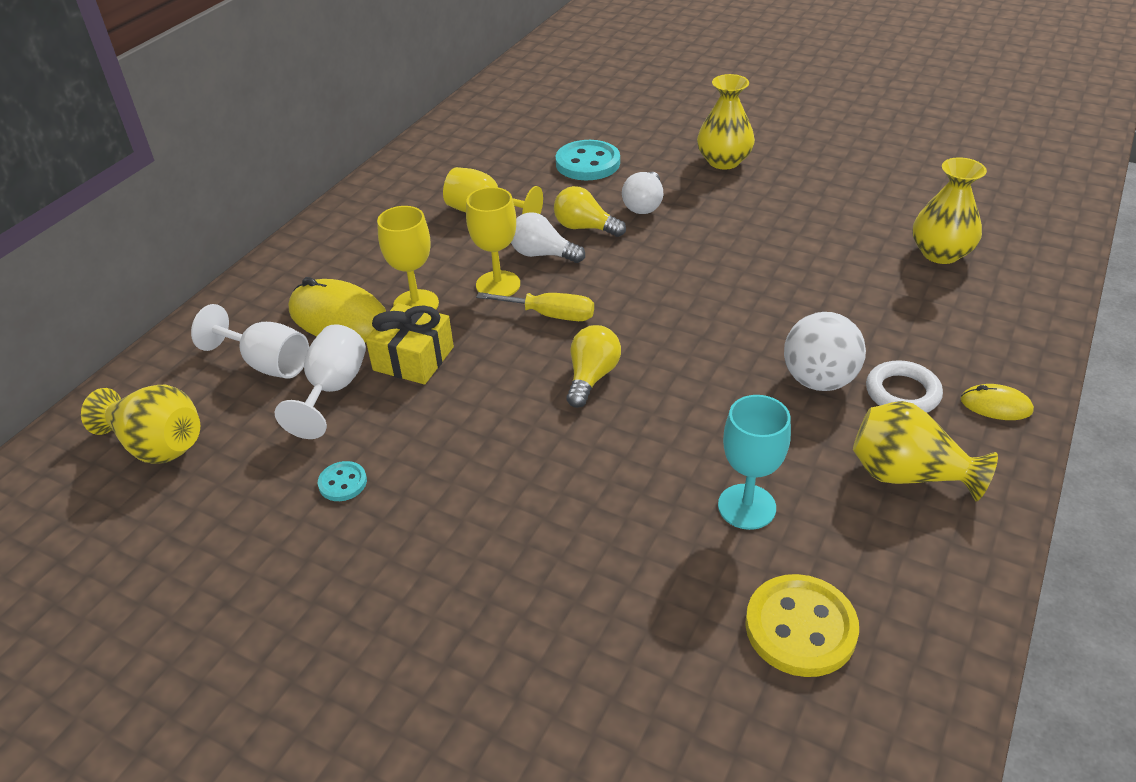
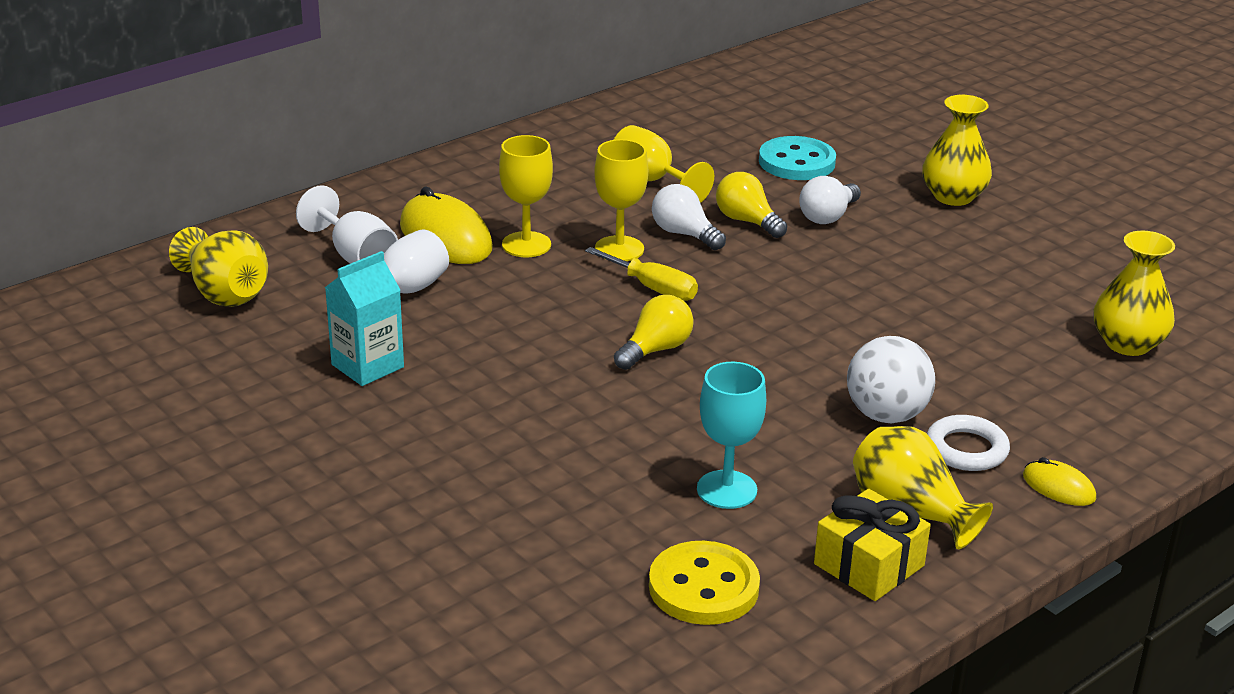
camera: 20 degrees right, 10 degrees down
(343, 483) = (367, 366): turquoise button -> turquoise carton
(413, 359) = (494, 289): yellow gift -> yellow gift (869, 565)

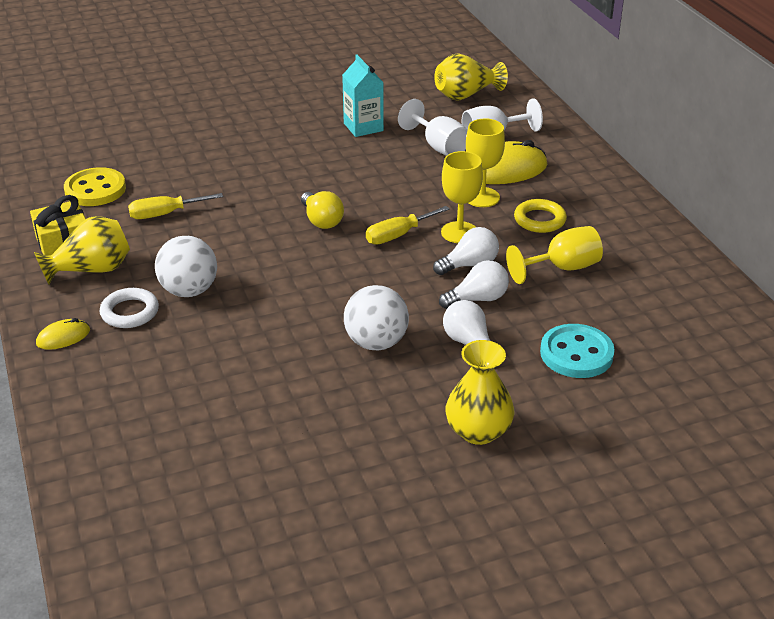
camera: 110 degrees right, 5 degrees up
(558, 203) = (539, 220): none -> yellow ring
(727, 490) = (165, 214): turquoise goblet -> yellow screwdriver
(747, 221) = (477, 299): yellow light bulb -> white light bulb
(873, 268) = (376, 343): none -> white ball
(1127, 344) = (189, 443): yellow vase -> none

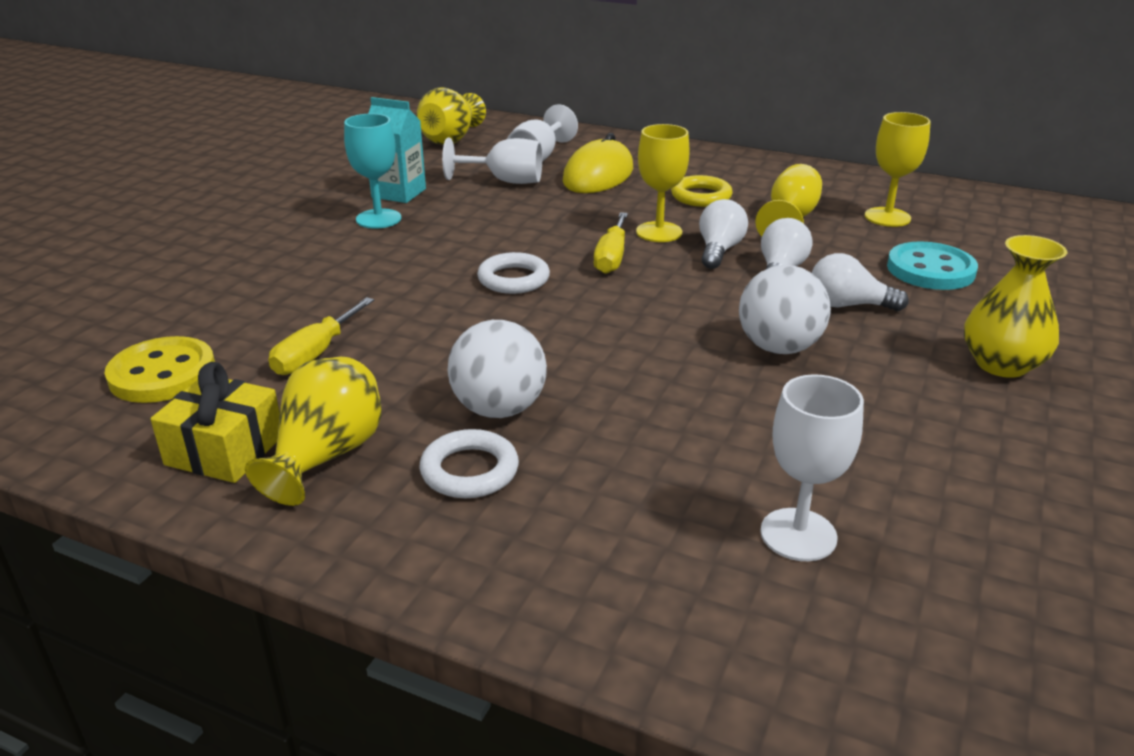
camera: 45 degrees left, 5 degrees down
(63, 337) = (433, 551): yellow mouse -> none
(198, 430) = (798, 534): none -> white goblet
(321, 221) = (513, 279): yellow light bulb -> white ring
(322, 142) = (378, 219): none -> turquoise goblet
(482, 197) = (621, 200): yellow goblet -> yellow goblet (887, 217)

